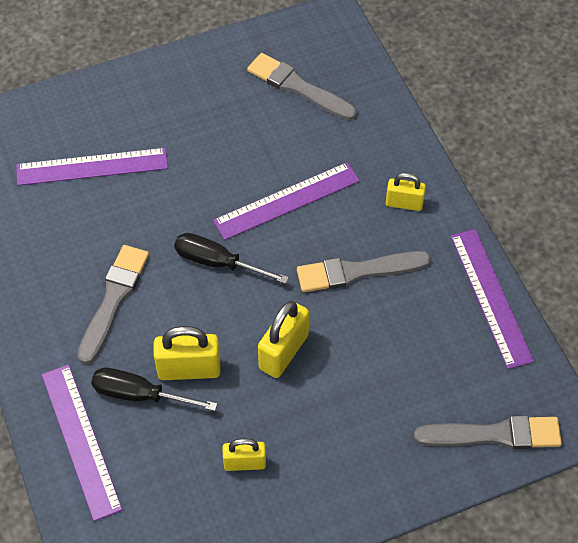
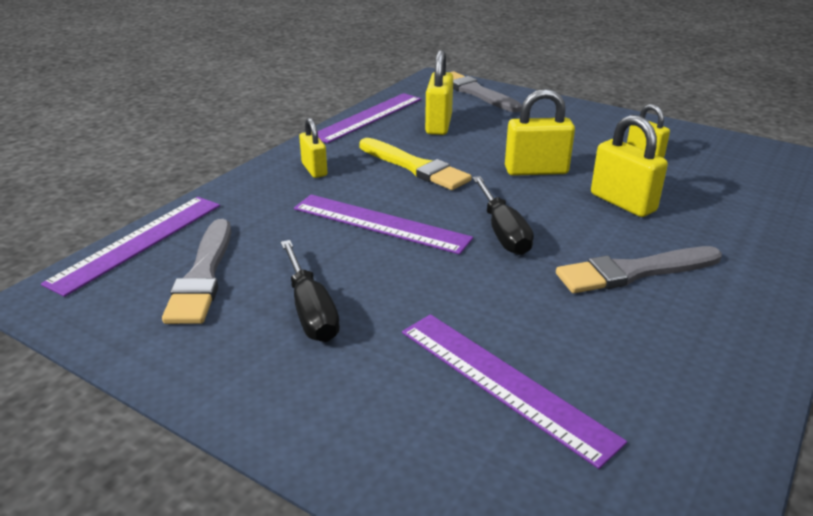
camera: 125 degrees left, 25 degrees down
(80, 440) = (771, 224): purple ruler -> purple ruler (138, 242)
(140, 395) = (684, 215): black screwdriver -> black screwdriver (310, 310)
(357, 271) = (415, 167): grey brush -> yellow brush
(431, 343) = (438, 125): none -> yellow padlock

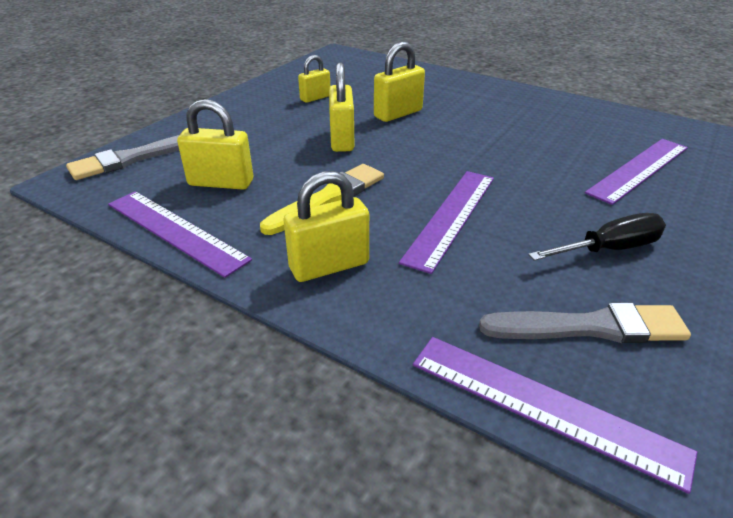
camera: 90 degrees left, 5 degrees up
(314, 169) = (329, 266): yellow padlock -> yellow padlock, size x1.56
(502, 231) = (452, 160): black screwdriver -> none
(634, 272) = (493, 120): grey brush -> none

